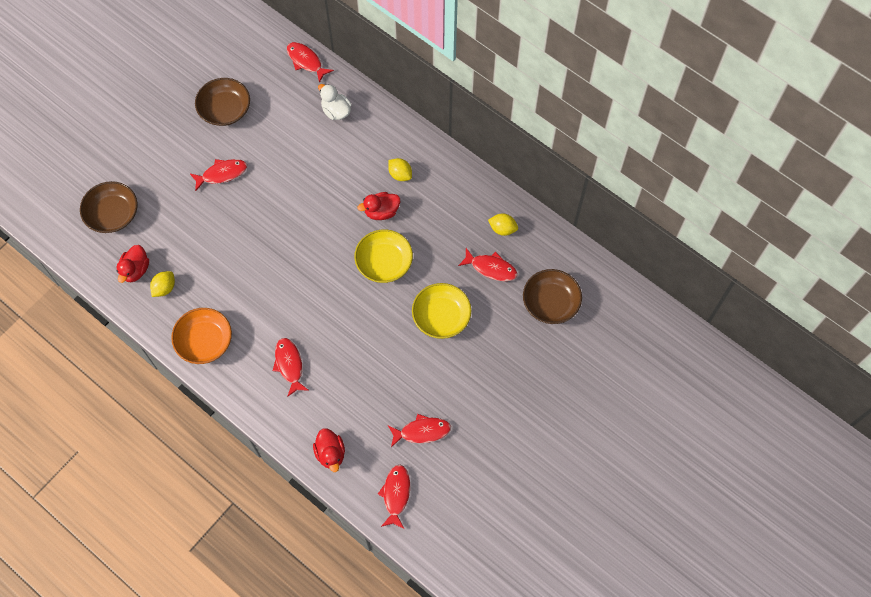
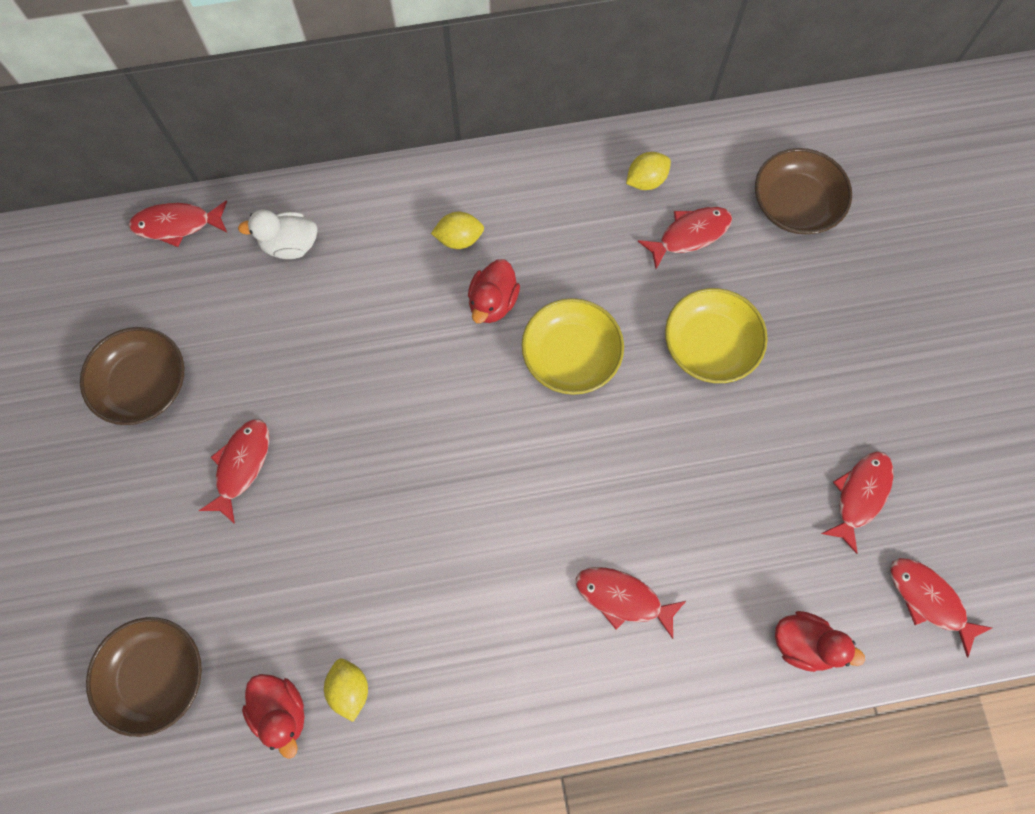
camera: 50 degrees left, 5 degrees up
(204, 341) = (486, 693): orange bowl -> none

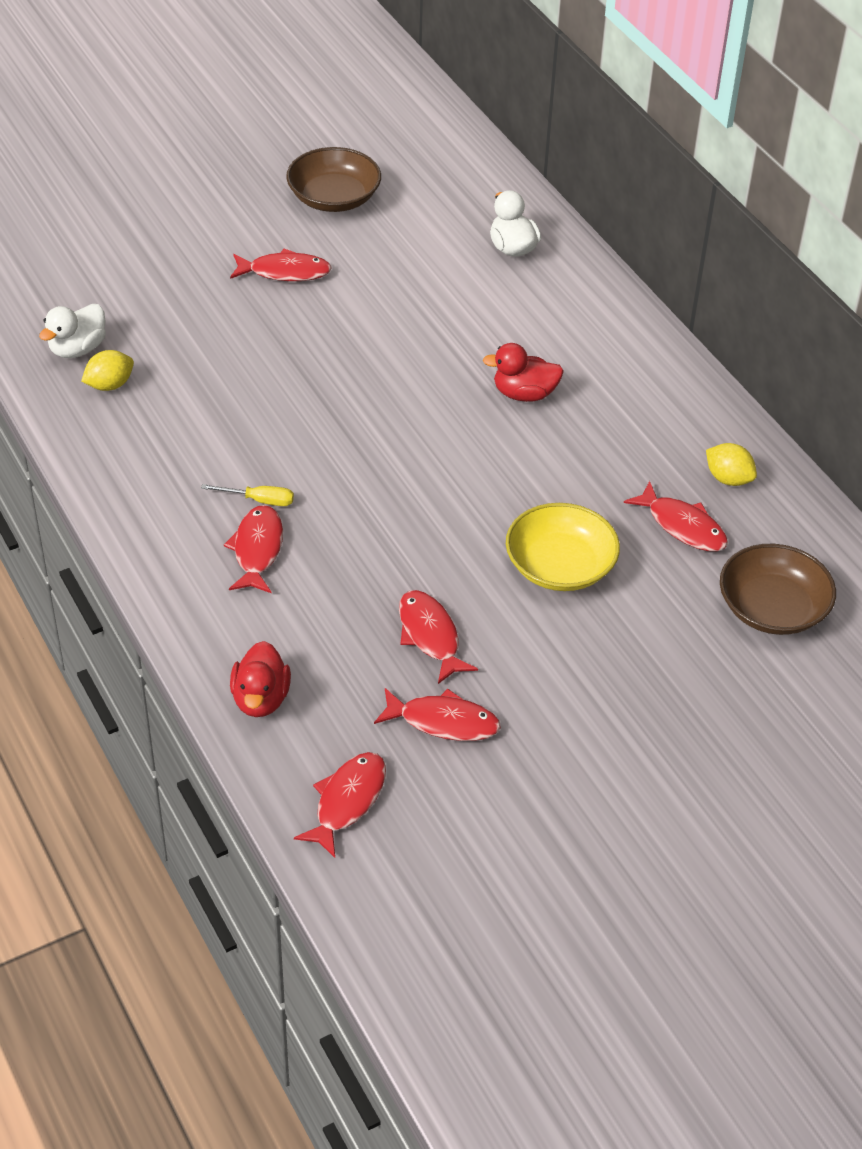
camera: 70 degrees right, 25 degrees down
(156, 675) = (84, 271): brown bowl -> none
(177, 225) = (495, 177): red fish -> red fish (430, 636)
(281, 711) = (77, 349): red duck -> white duck
(459, 239) = (580, 355): yellow lemon -> none
(559, 579) = (259, 500): none -> yellow screwdriver
(571, 355) = (495, 461): yellow bowl -> none

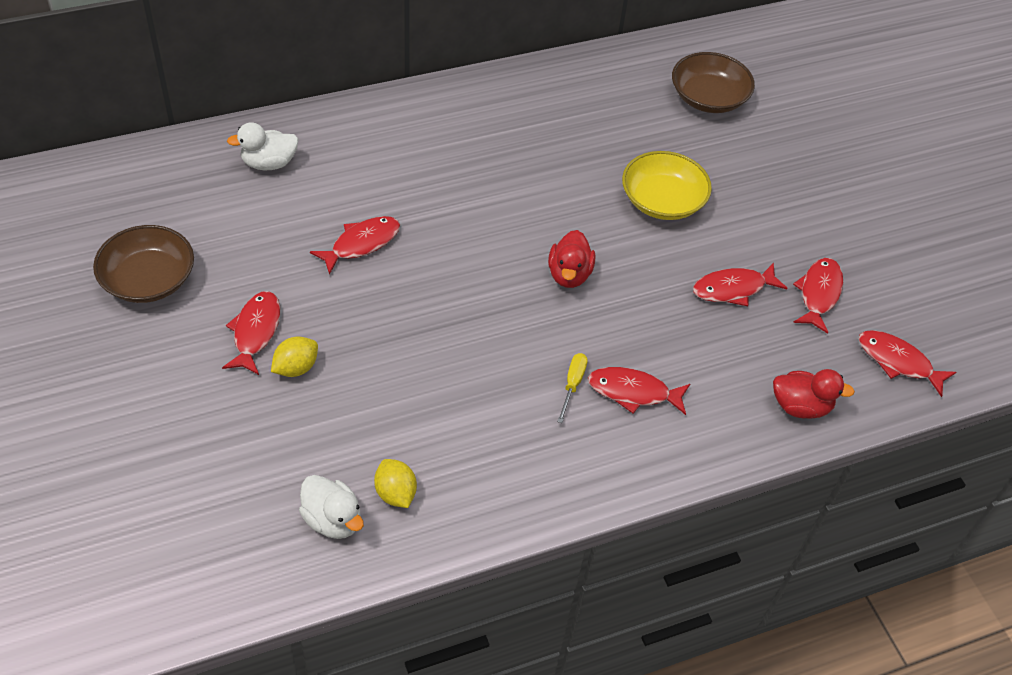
camera: 85 degrees left, 5 degrees up
(524, 394) = (464, 188): red duck -> red duck (569, 274)
(682, 526) = (625, 126): red fish -> red fish (361, 244)
(728, 479) = (578, 92): yellow lemon -> yellow lemon (296, 368)

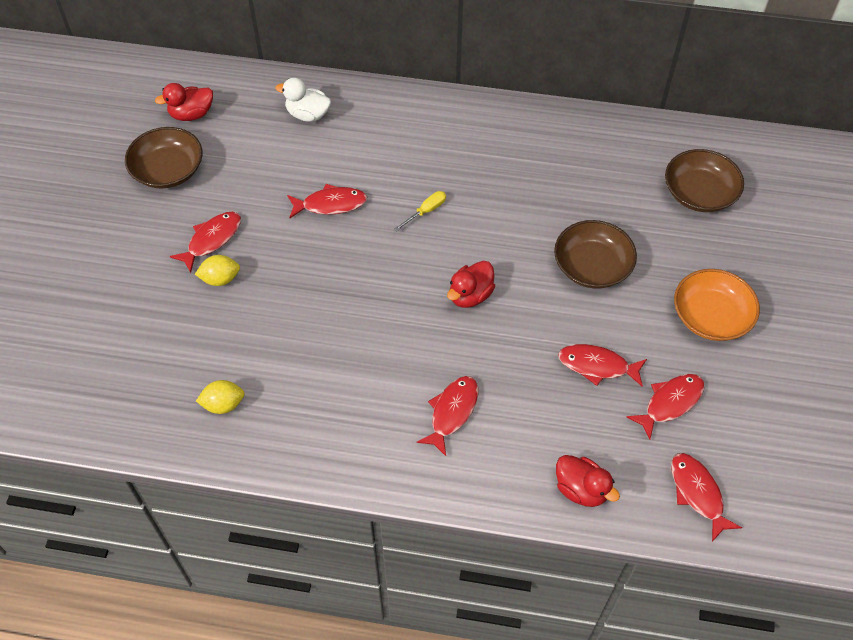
camera: 35 degrees right, 5 degrees up
(132, 210) = (191, 114): none -> red duck
(332, 520) = (168, 402): white duck -> none
(395, 493) = (223, 404): yellow lemon -> yellow lemon turned 75 degrees clockwise
(572, 384) = (409, 384): yellow screwdriver -> yellow screwdriver (426, 211)
(633, 392) = (452, 412): red fish -> red fish turned 75 degrees clockwise
(662, 200) = (592, 266): yellow bowl -> brown bowl
(797, 202) = (711, 316): none -> orange bowl

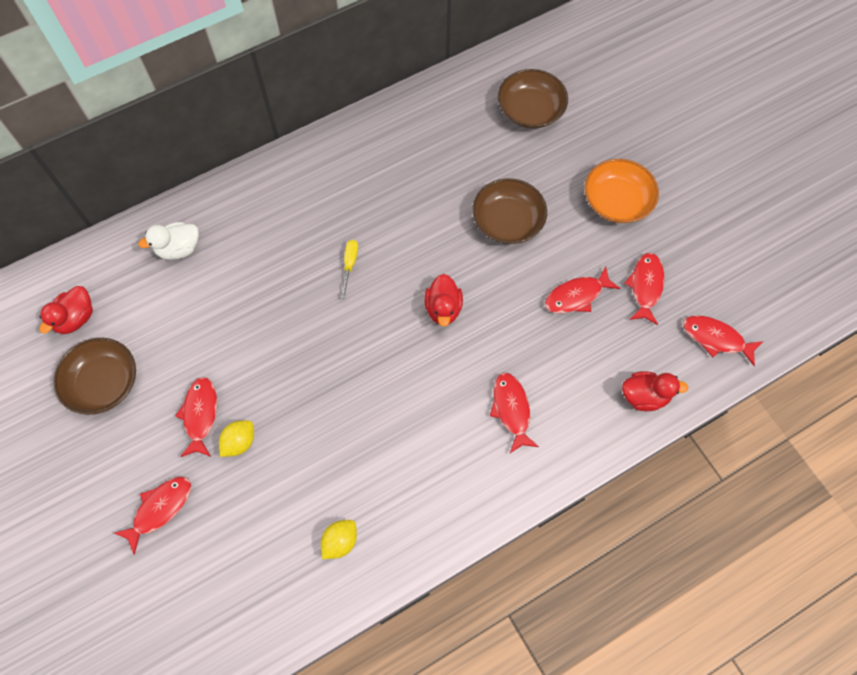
camera: 40 degrees left, 10 degrees up
(330, 204) = (270, 313): red fish -> red fish (160, 509)

